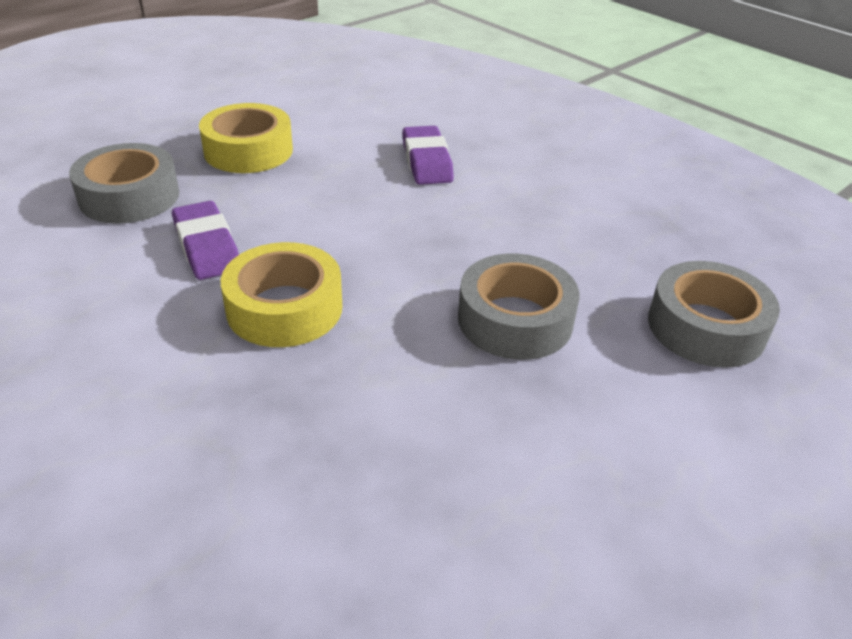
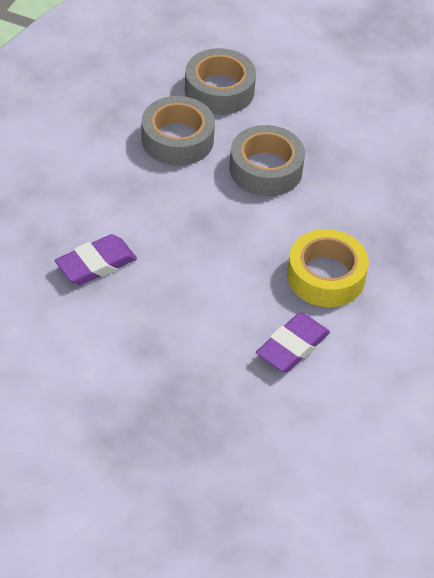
camera: 115 degrees left, 10 degrees up
(129, 196) = (262, 431): grey tape -> grey tape (177, 139)
(248, 151) = (145, 389): yellow tape -> none

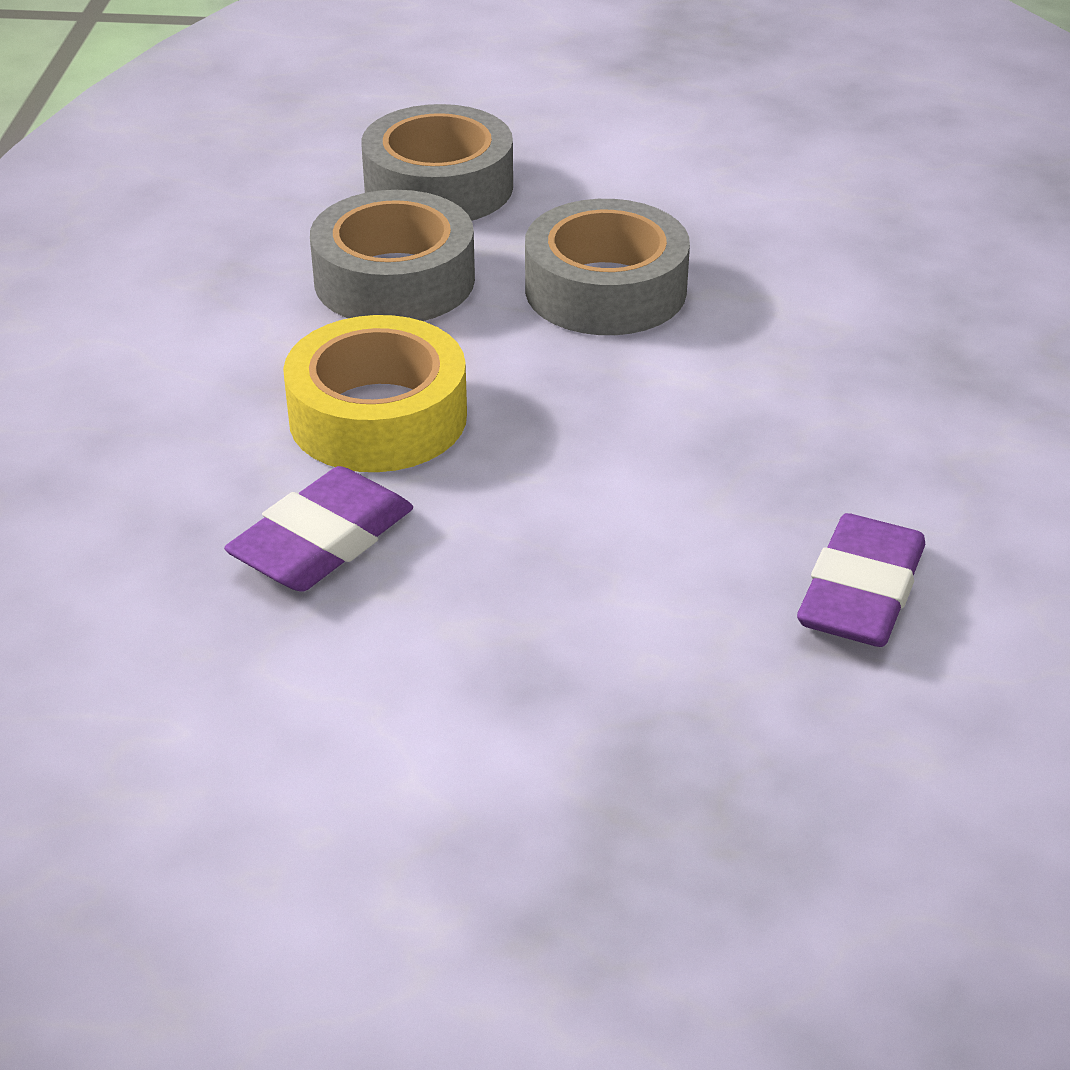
camera: 15 degrees left, 10 degrees down
(326, 276) = (845, 443): yellow tape -> yellow tape (378, 417)

